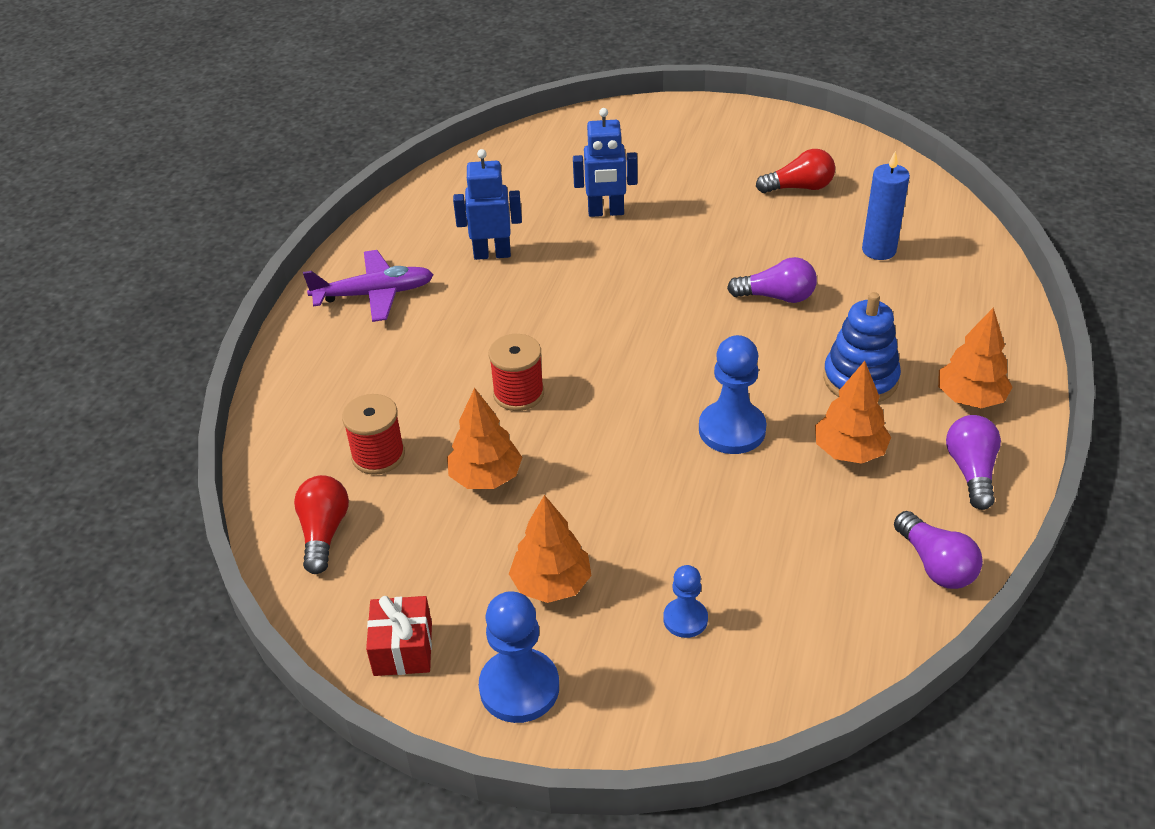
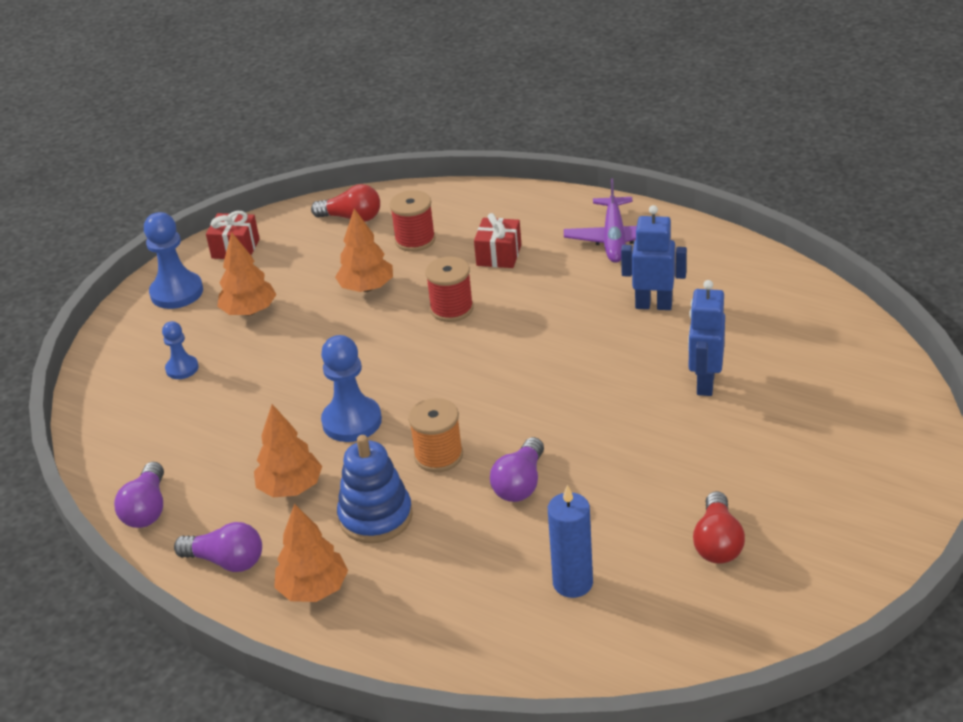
camera: 105 degrees right, 5 degrees down
(409, 375) = (499, 255): none -> red gift
(492, 254) = (653, 305): blue robot -> blue robot turned 90 degrees counterclockwise
(760, 355) = (438, 456): none -> orange spool
(935, 565) = (147, 509): purple light bulb -> purple light bulb turned 75 degrees counterclockwise

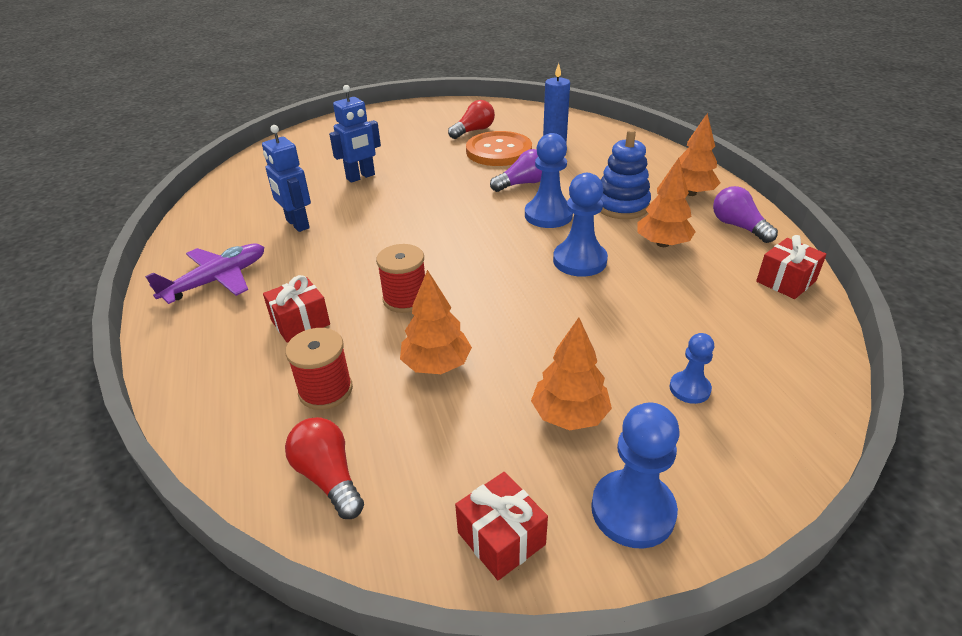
camera: 140 degrees left, 0 degrees up
(147, 509) = (786, 281): purple light bulb -> red gift
(438, 456) = (548, 215): orange spool -> blue pawn
(624, 522) = (499, 151): none -> orange button

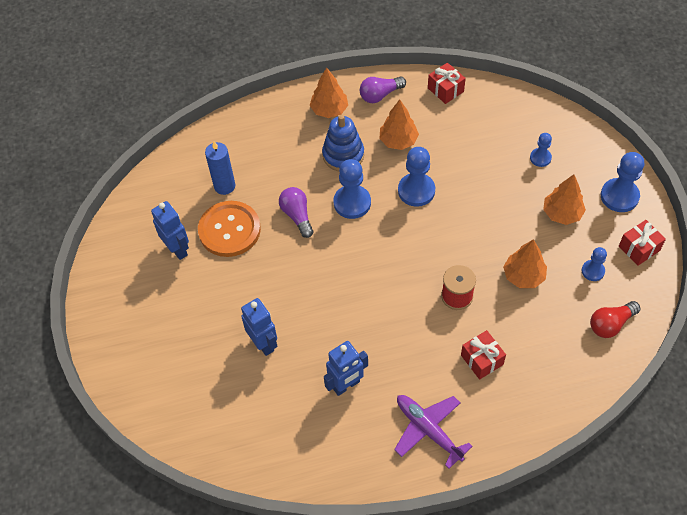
camera: 85 degrees left, 20 degrees up
(325, 390) = (547, 334): red spool -> none
(445, 455) = (593, 271): none -> blue pawn
(474, 131) = (178, 249): red light bulb -> blue robot

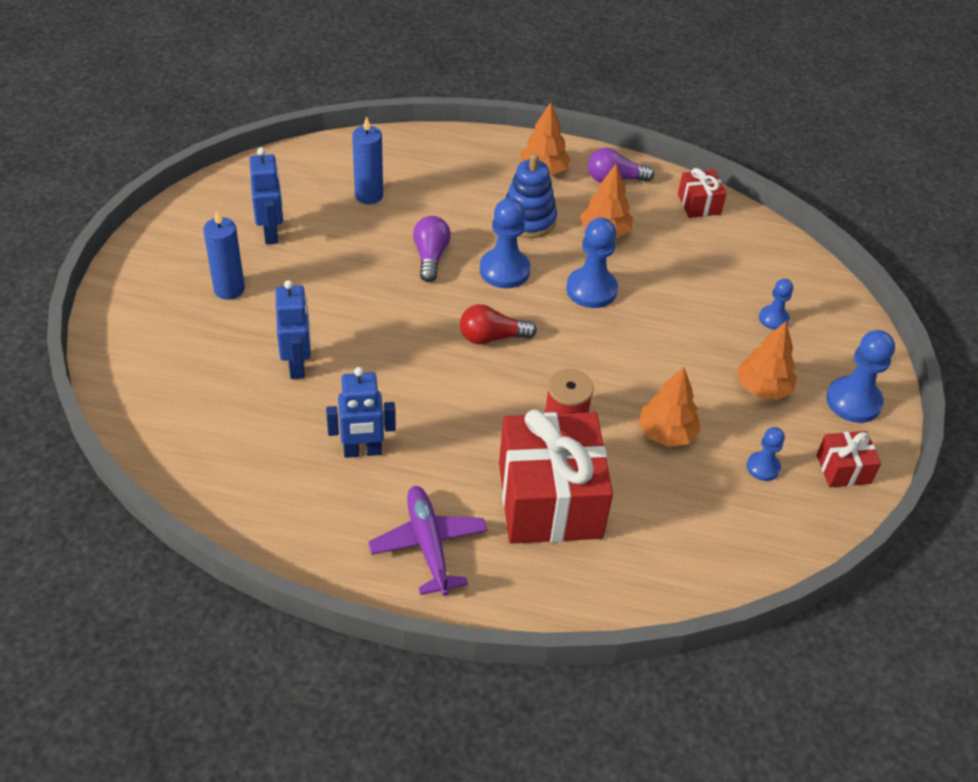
camera: 20 degrees right, 10 degrees down
(178, 308) = (229, 289): none -> blue candle
(229, 230) = (343, 239): orange button -> none
(482, 360) = (550, 500): red gift -> red gift, size x2.17
(610, 324) = (748, 536): red light bulb -> red light bulb (492, 337)

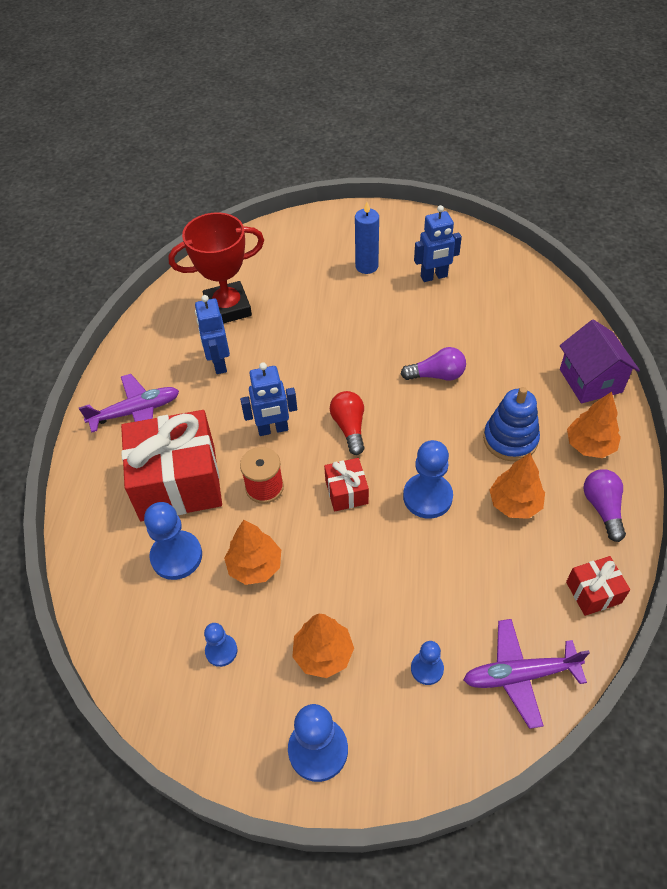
camera: 90 degrees right, 5 degrees up
(259, 436) = (228, 308): none -> red trophy
(297, 365) = (297, 315): blue robot -> blue robot (273, 429)
(369, 195) = (501, 325): blue candle -> none
(463, 151) = (590, 380): none -> purple house
(504, 270) = (435, 428): blue pawn -> blue pawn (176, 556)
(776, 262) = (520, 675): none -> purple plane
(843, 469) = (224, 730): red gift -> red gift (346, 492)

